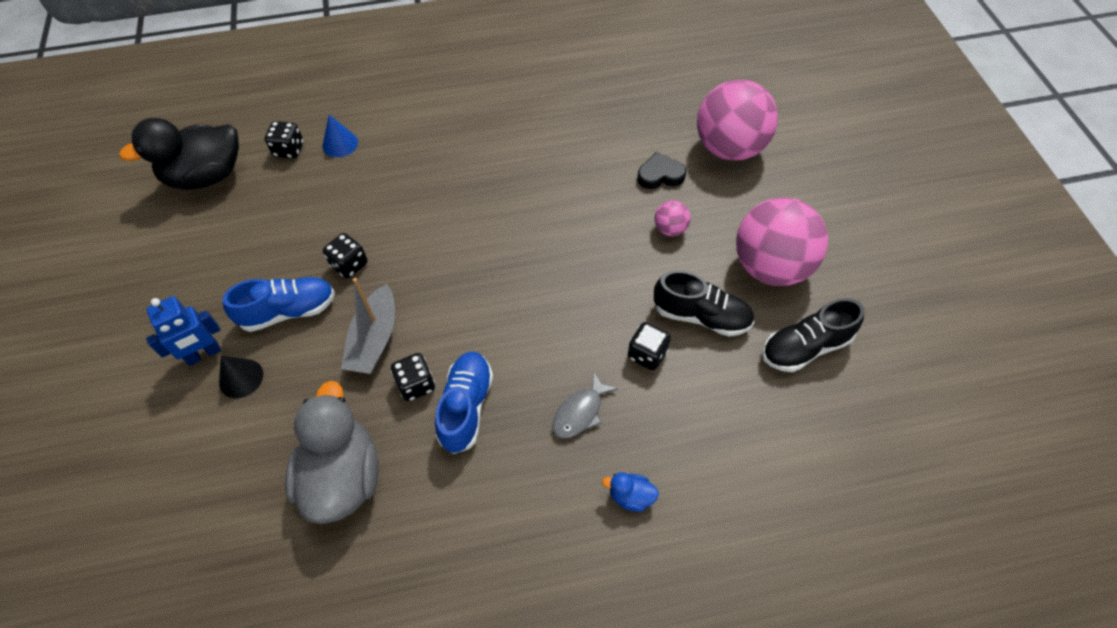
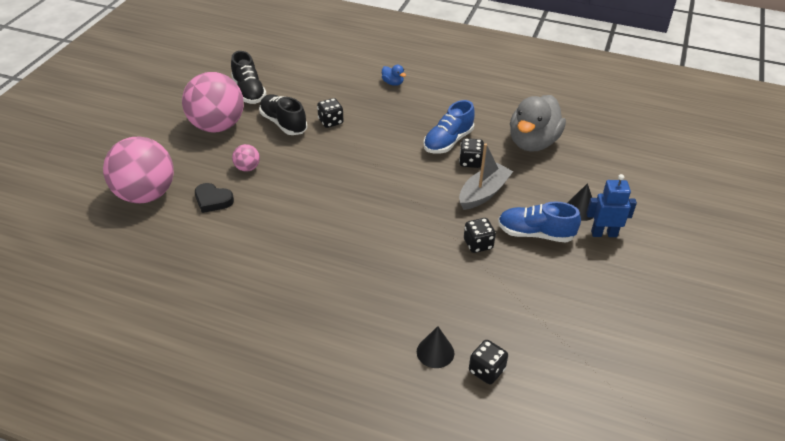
camera: 150 degrees left, 15 degrees down
(206, 176) = (576, 382): black duck -> none
(340, 144) = (435, 352): blue cone -> black cone
(580, 412) = (389, 116): grey fish -> none
(805, 347) = (249, 92): black shoe -> black shoe turned 60 degrees clockwise

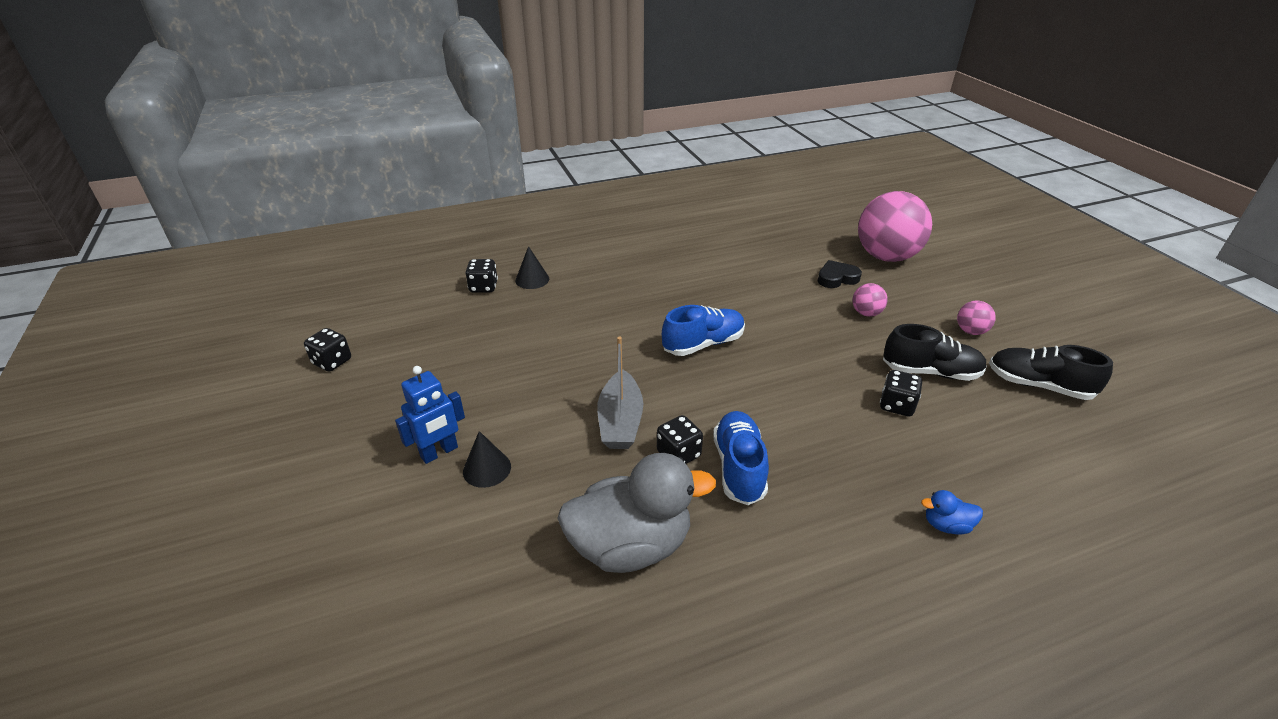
camera: 140 degrees right, 5 degrees down
(217, 126) = (970, 331): pink ball -> pink ball, size x0.43
(478, 244) = (572, 365): black dice -> black dice (332, 362)
(533, 142) = (630, 546): grey duck -> grey duck turned 90 degrees clockwise
(535, 234) = (522, 407): blue shoe -> blue shoe (703, 344)

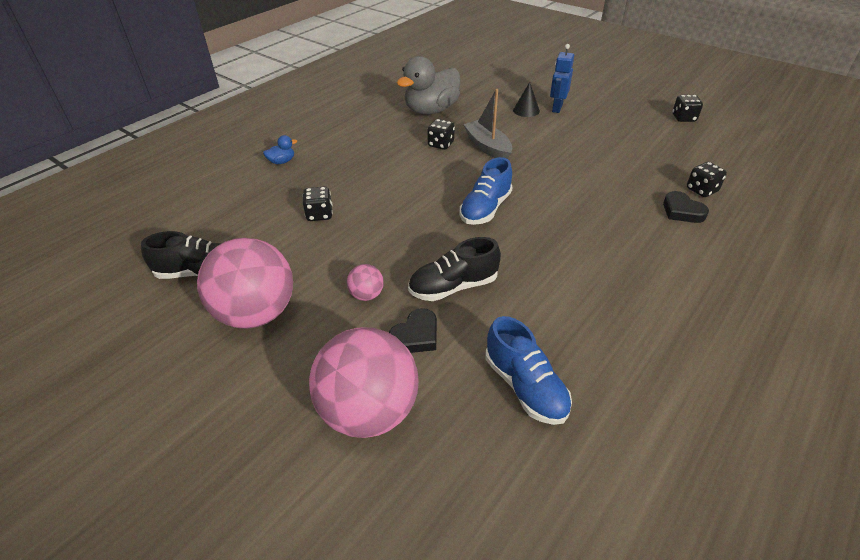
camera: 150 degrees right, 5 degrees up
(532, 279) = (682, 211): black cone -> black heart
(739, 467) = (404, 149): blue shoe -> blue shoe (525, 386)
(930, 372) = (296, 251): black shoe -> black shoe (453, 287)
(970, 331) = (257, 313): pink ball -> pink ball, size x2.32

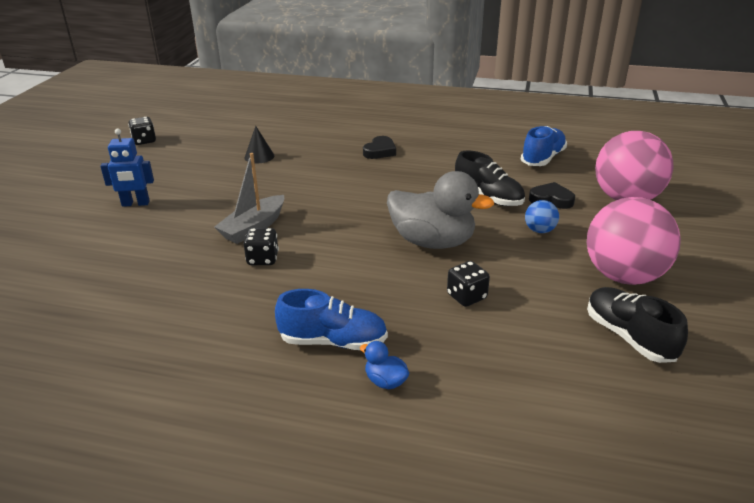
camera: 115 degrees left, 10 degrees down
(366, 295) = (539, 230): pink ball -> blue ball
(431, 110) = (166, 291): grey duck -> grey duck (432, 242)
(485, 209) = (373, 205): blue shoe -> blue shoe (333, 341)
(526, 110) = (147, 221): black cone -> black cone (259, 156)
(682, 211) = (313, 132): black heart -> black heart (380, 151)
(701, 190) = (277, 128): black dice -> none

